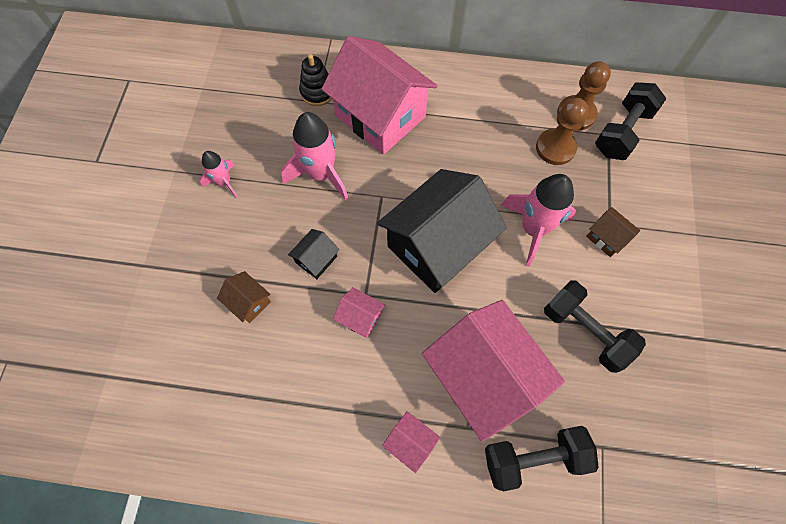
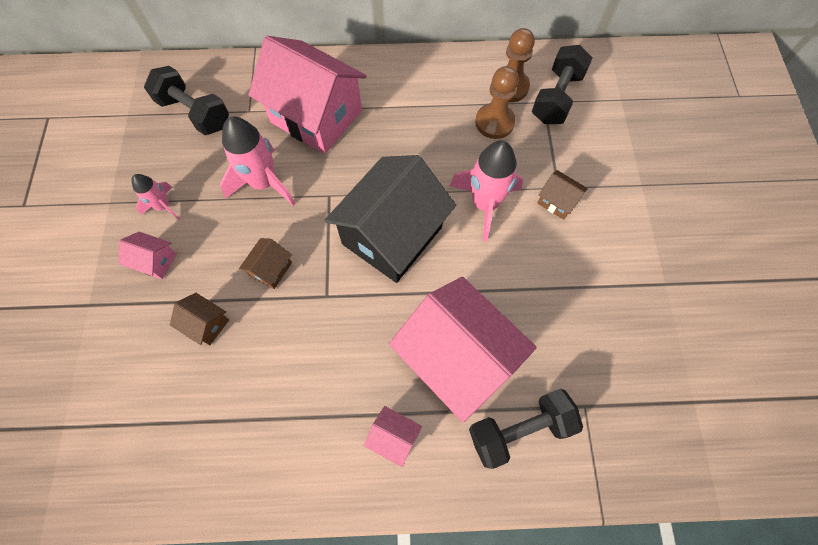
camera: 10 degrees left, 0 degrees up
(316, 259) = (271, 269): black house -> brown house
(317, 92) = (248, 102): black stacking toy -> none
(360, 317) = (324, 320): pink house -> pink house (155, 261)
(585, 331) = (550, 295): black dumbbell -> black dumbbell (195, 113)

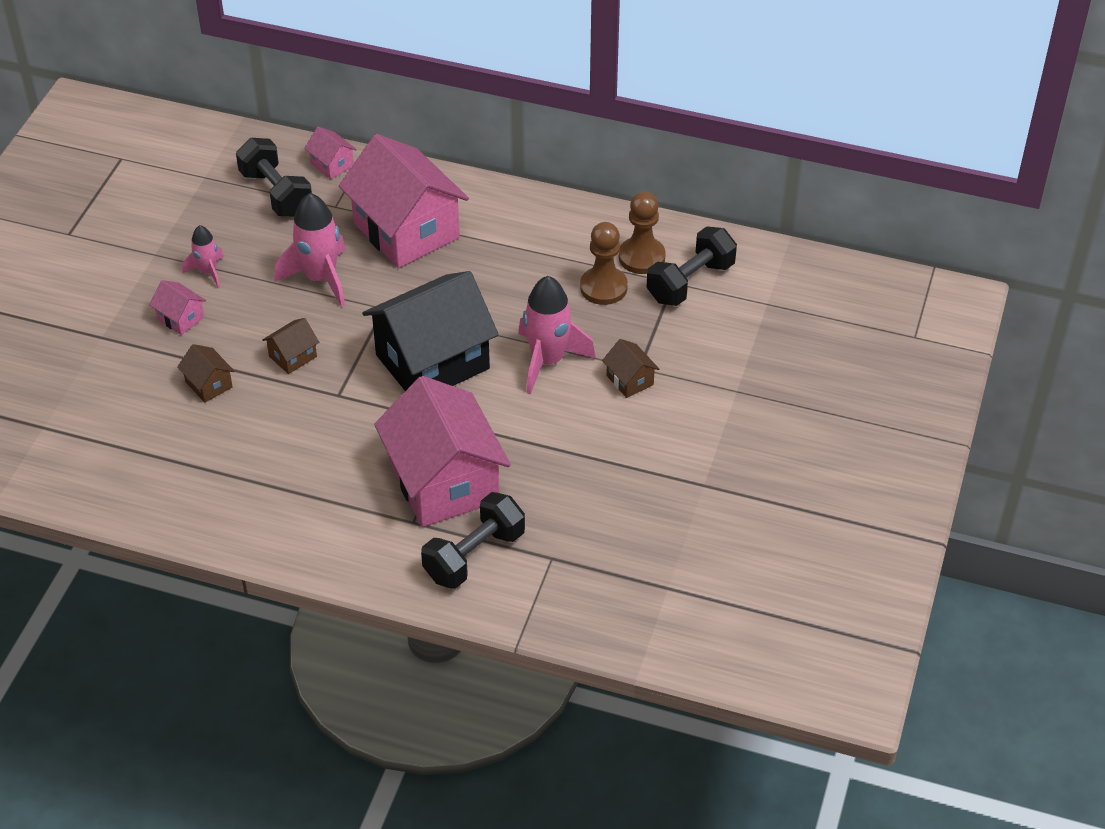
camera: 20 degrees right, 20 degrees down
(393, 437) = (348, 524): pink house -> pink house (332, 164)
(519, 429) = (474, 555): black dumbbell -> black dumbbell turned 45 degrees counterclockwise

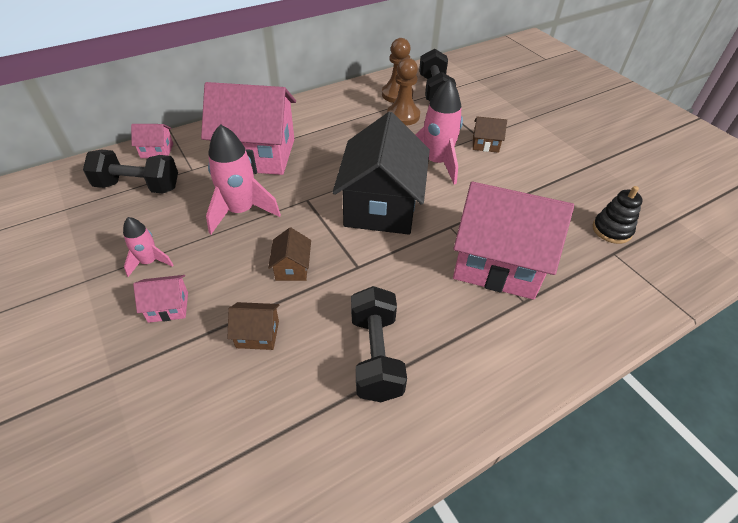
camera: 50 degrees left, 0 degrees up
(474, 555) = (584, 288): black dumbbell -> black dumbbell (375, 355)
(588, 543) = (612, 230): none -> black stacking toy

